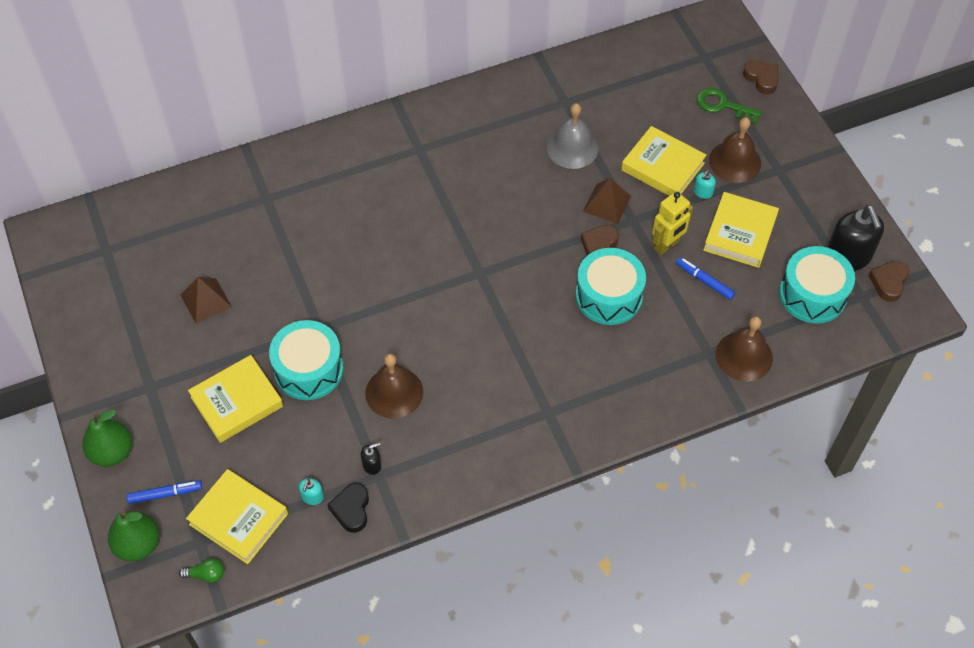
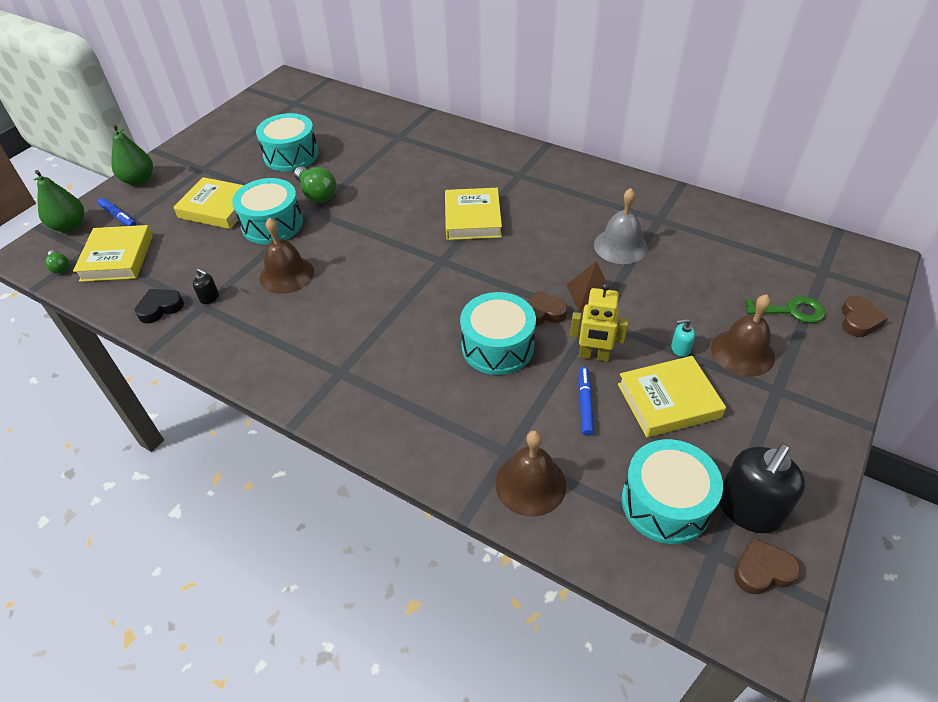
camera: 55 degrees right, 10 degrees down
(206, 300) = (291, 155): brown pyramid -> turquoise drum
(295, 312) = (317, 194): none -> green light bulb
(312, 497) = (159, 282): turquoise soap dispenser -> none
(662, 167) = (672, 308): yellow book -> yellow book (472, 218)
(723, 105) = (790, 310): green key -> green key turned 105 degrees clockwise

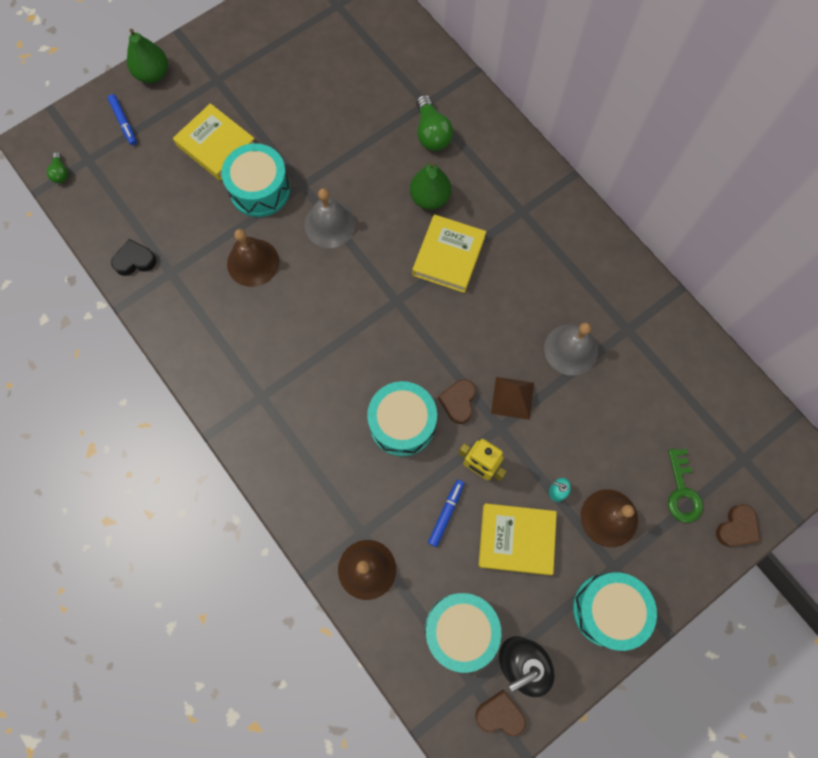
camera: 20 degrees right, 25 degrees up
(69, 226) = (78, 118): green pear -> green pear (429, 198)
(117, 258) = (112, 180): yellow book -> none
(209, 297) = (179, 264): black soap dispenser -> none
(291, 155) = (308, 92): turquoise drum -> turquoise drum (608, 610)
(317, 194) = (314, 162): green light bulb -> green light bulb (431, 133)
(351, 228) = (330, 224): none -> grey bell
(542, 313) = (458, 402): brown heart -> brown heart turned 90 degrees counterclockwise
(790, 310) = (682, 491): green key -> green key turned 60 degrees clockwise

